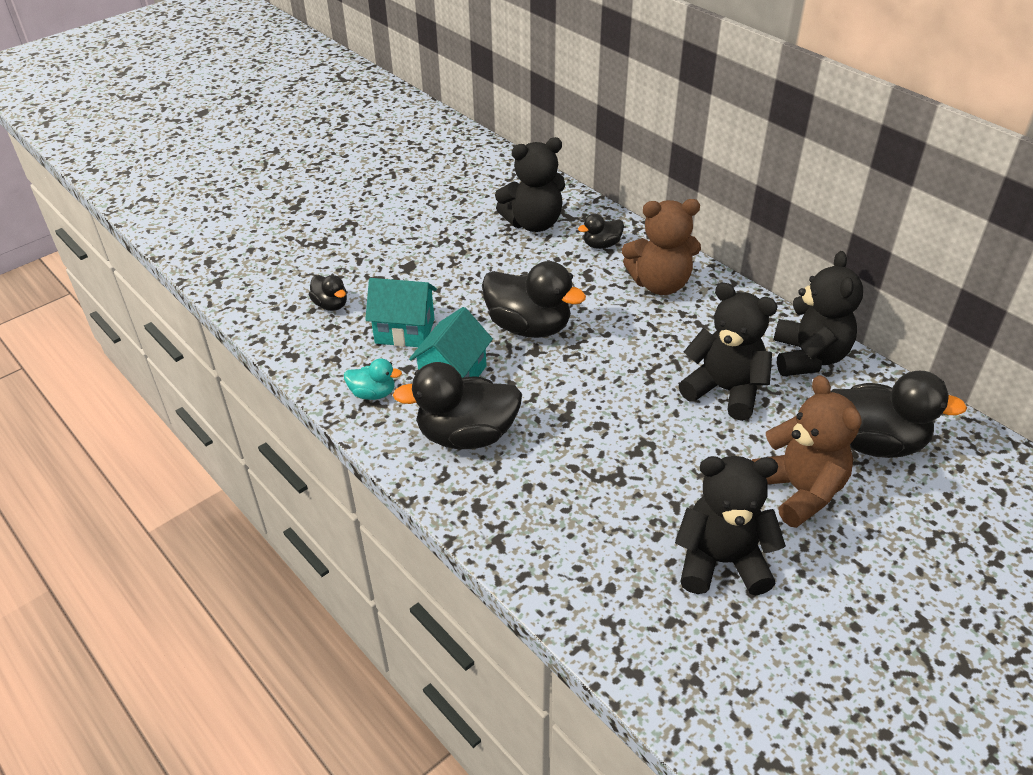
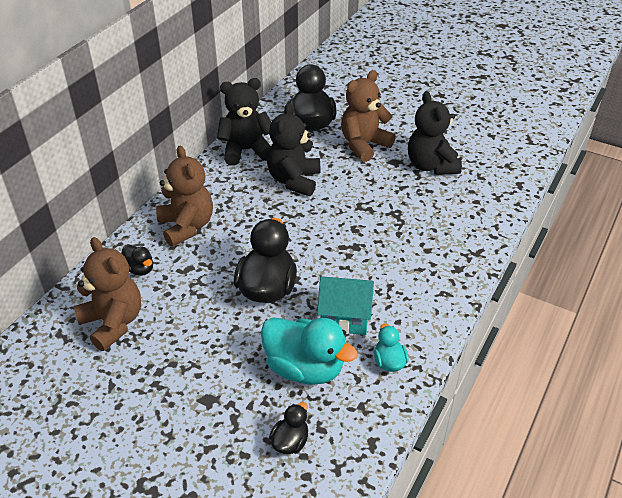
camera: 110 degrees left, 0 degrees up
(405, 331) = (304, 368): turquoise house -> turquoise duck
(466, 435) = (401, 292): black duck -> none
(533, 223) = (113, 323): black teddy bear -> brown teddy bear

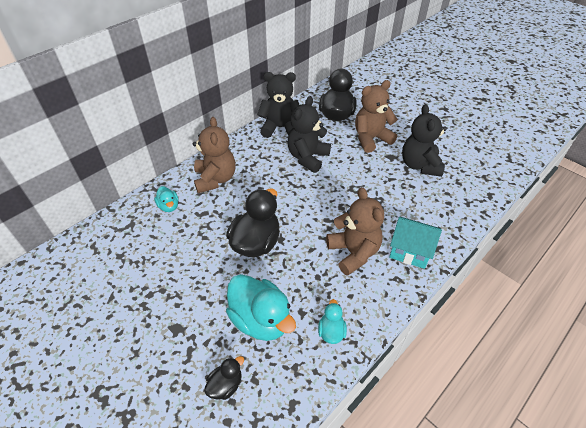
camera: 15 degrees right, 5 degrees up
(113, 323) = (133, 245): brown teddy bear -> brown teddy bear (353, 253)
(139, 269) = (169, 206): black duck -> turquoise duck
(345, 318) = (308, 282): turquoise house -> turquoise house (410, 251)

